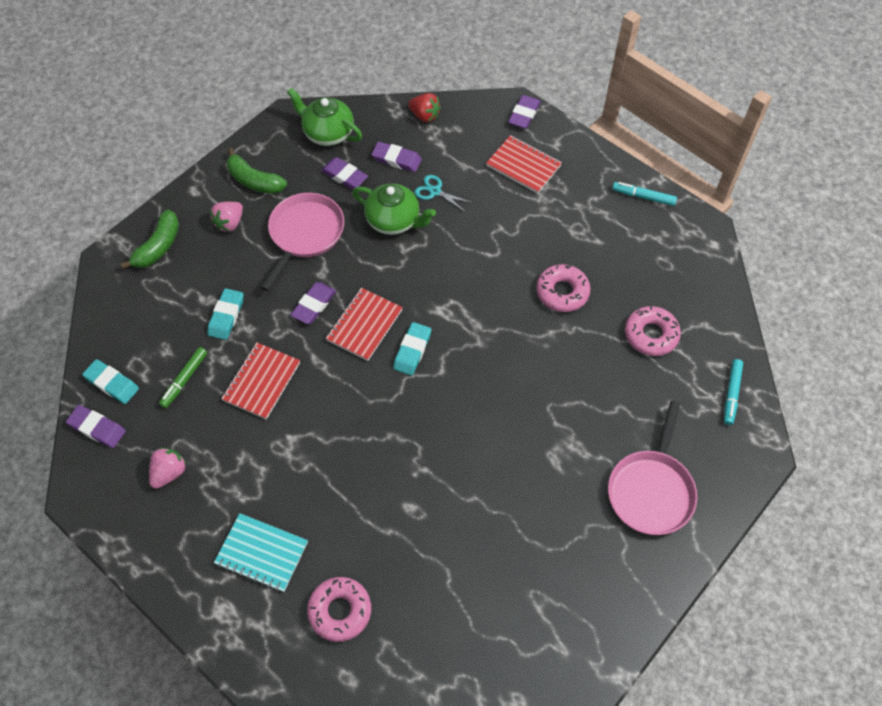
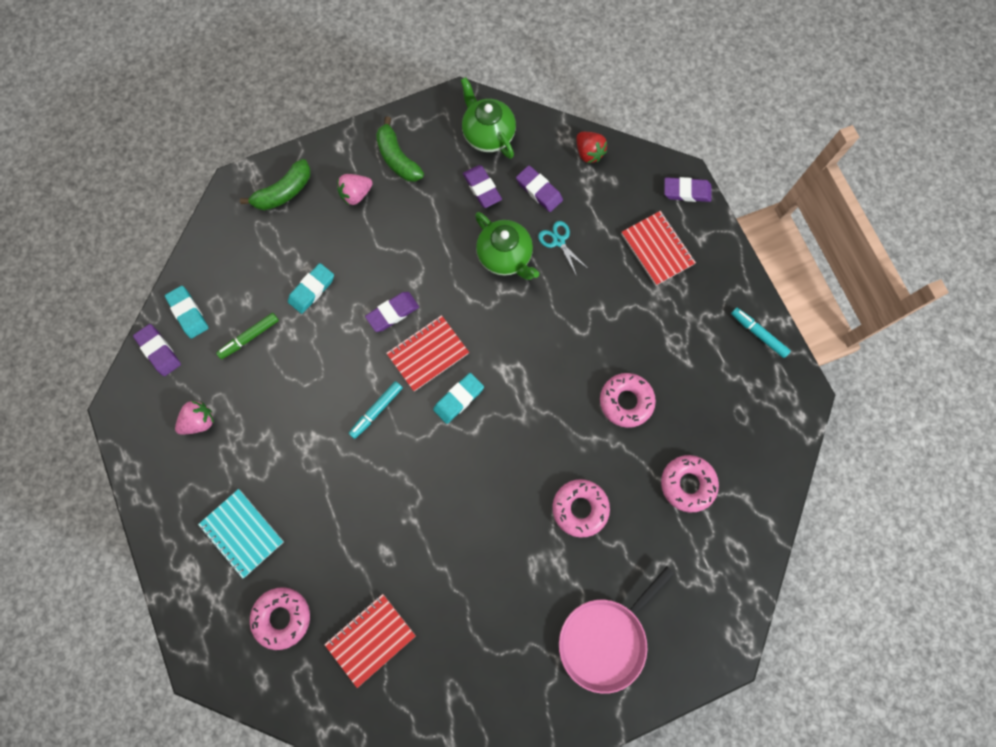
camera: 25 degrees right, 15 degrees up
(261, 382) = (313, 369): red notebook -> red notebook (371, 639)
(305, 234) = (418, 235): pink pan -> none
(524, 114) = (686, 192): purple eraser -> purple eraser turned 45 degrees clockwise
(569, 393) = (580, 508): none -> pink donut
(731, 394) = (732, 580): turquoise marker -> turquoise marker (376, 411)

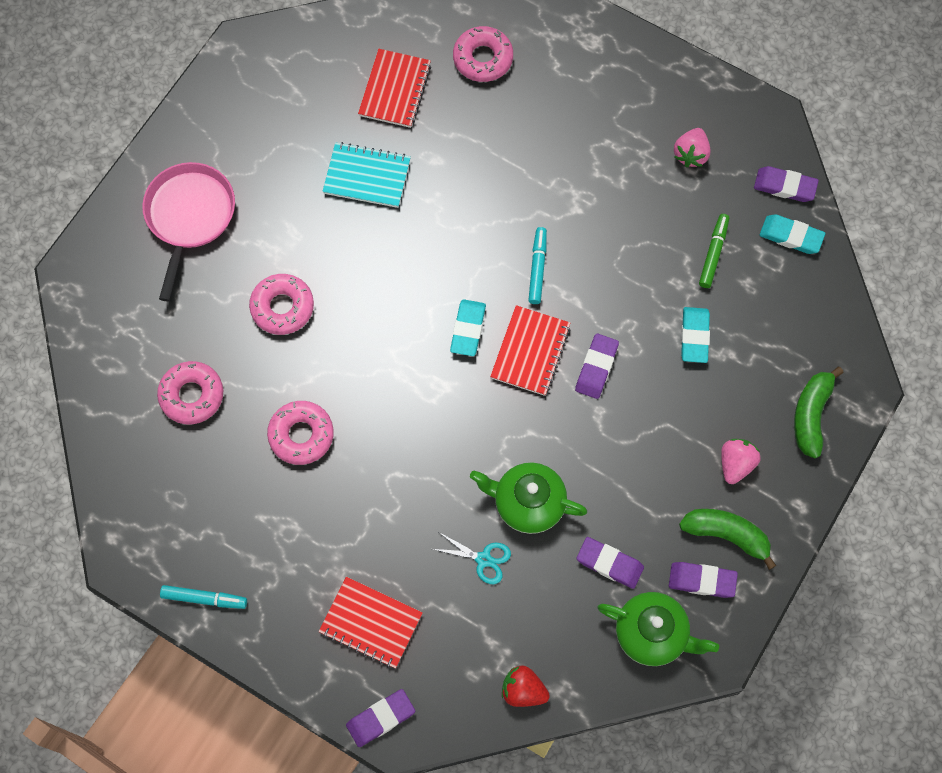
camera: 145 degrees right, 5 degrees down
(242, 533) = (571, 95): turquoise notebook -> turquoise notebook (367, 176)
(539, 191) = (546, 604): purple eraser -> purple eraser (702, 581)

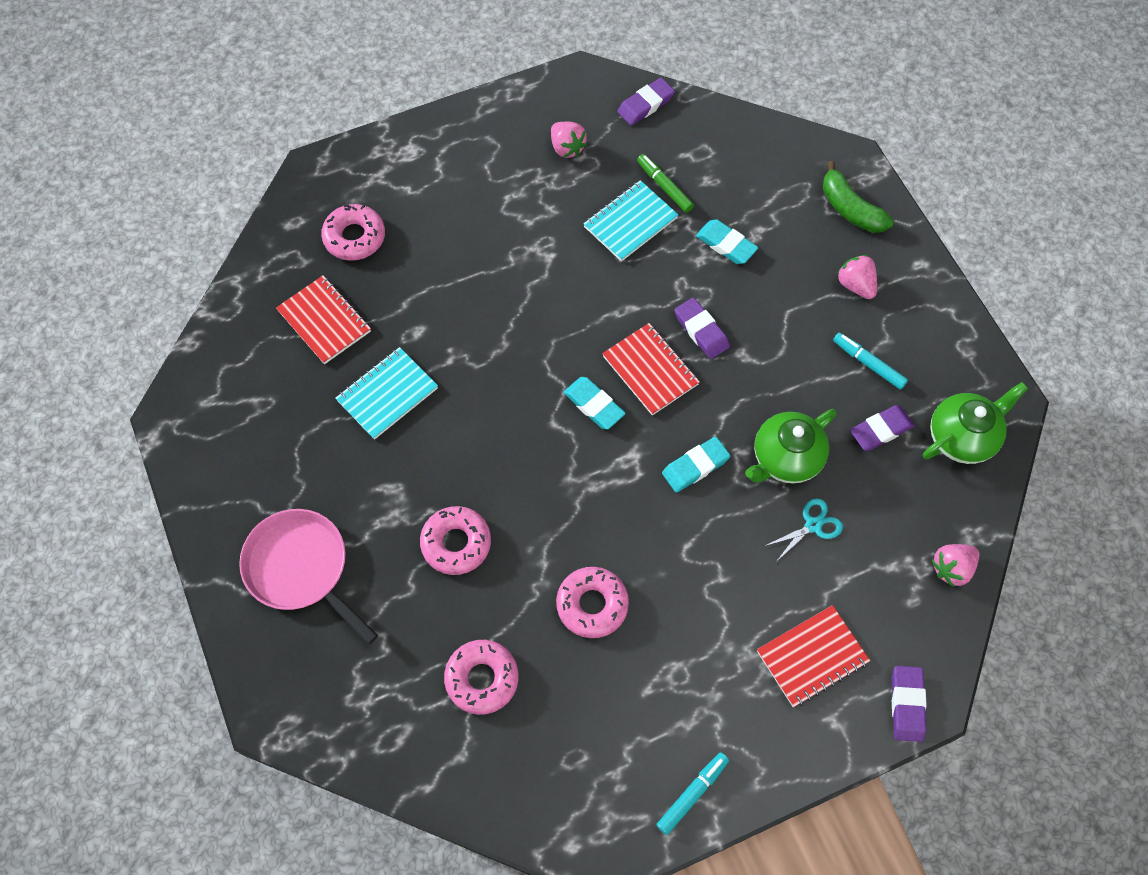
camera: 55 degrees left, 5 degrees down
(523, 690) = (951, 568): red strawberry -> pink strawberry
(537, 268) = (579, 318): turquoise marker -> turquoise marker (868, 364)
(657, 249) = (630, 222): none -> turquoise notebook
(702, 581) = (939, 372): purple eraser -> none
(727, 535) = (912, 329): green banana -> none
(791, 236) = (690, 127): turquoise eraser -> turquoise eraser (695, 466)

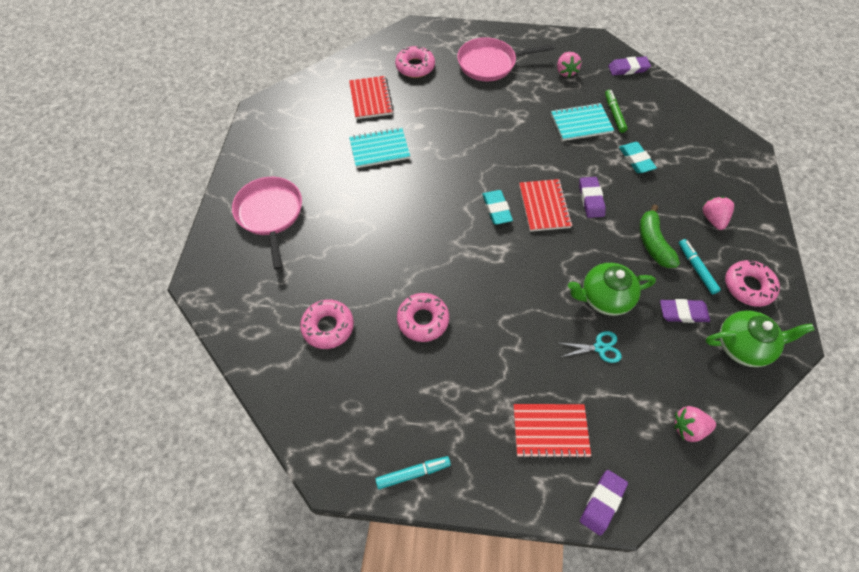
camera: 30 degrees right, 5 degrees down
(456, 543) = (364, 244): pink donut -> pink donut (748, 286)
(457, 183) = (490, 63): none -> pink pan
(695, 466) = (540, 273): turquoise eraser -> none
(850, 209) = (733, 174): green banana -> green banana (653, 243)

